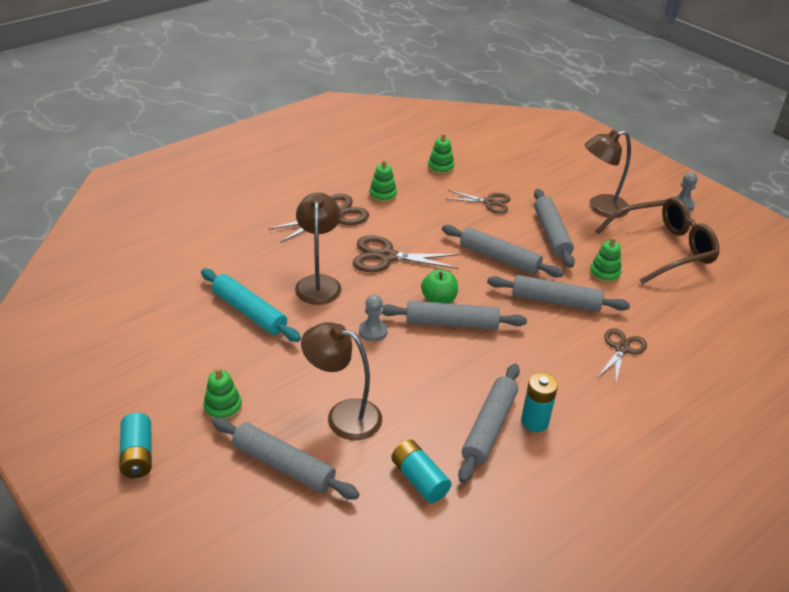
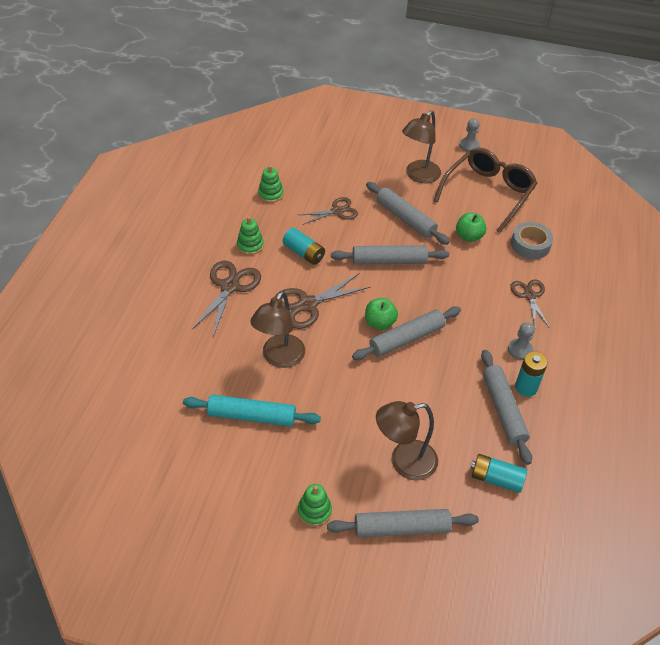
camera: 35 degrees left, 10 degrees up
(138, 454) = (292, 591): turquoise battery -> turquoise battery (304, 253)
(318, 283) = (279, 358): brown lamp -> brown lamp turned 120 degrees counterclockwise
(373, 331) = (359, 378): grey pawn -> grey pawn (520, 350)
(555, 301) = (457, 279): grey rolling pin -> none
(604, 274) = (469, 236): green stacking toy -> green apple
(667, 308) = (530, 245): none -> grey tape

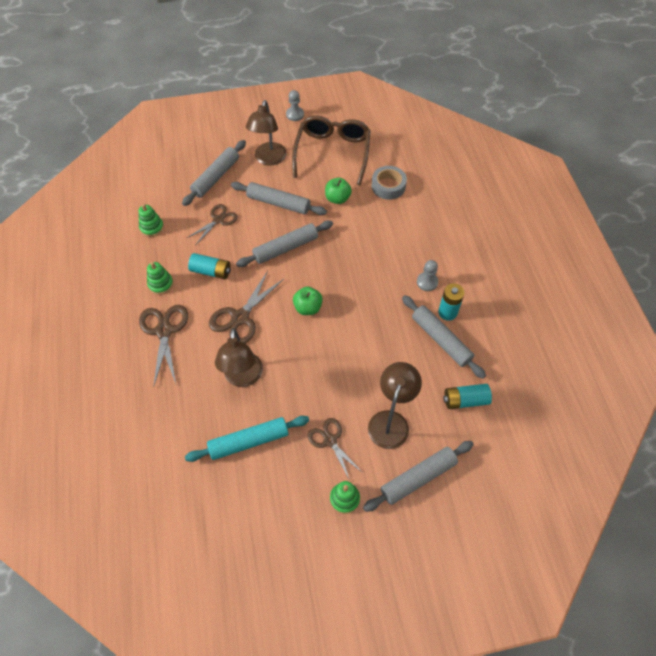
camera: 25 degrees left, 10 degrees up
(404, 462) = (391, 421): brown lamp -> brown lamp turned 150 degrees clockwise
(406, 338) = (336, 312): grey rolling pin -> grey rolling pin (216, 177)
(529, 296) = (410, 231): brown scissors -> brown scissors (330, 440)

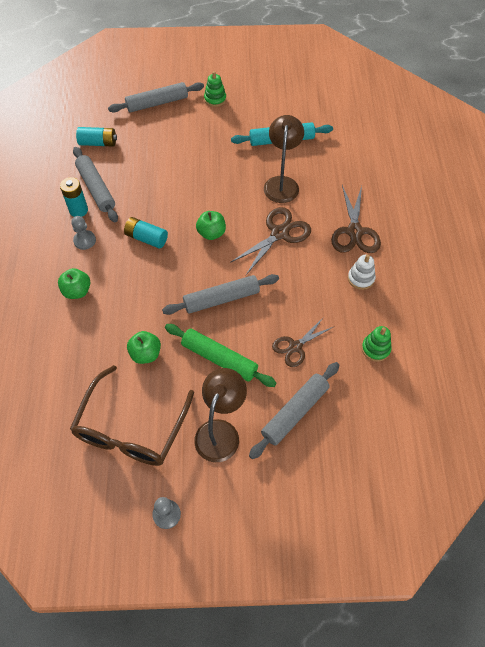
camera: 170 degrees left, 0 degrees up
(160, 284) = (361, 278): green stacking toy -> white stacking toy
(211, 271) = (306, 284): turquoise battery -> turquoise battery (146, 238)
(278, 203) = (219, 358): grey rolling pin -> green rolling pin
(330, 440) = (217, 132): brown scissors -> none
(388, 186) = (77, 362): grey tape -> none
(391, 421) = (164, 138): brown lamp -> none
(413, 237) = (77, 291): none -> green apple

